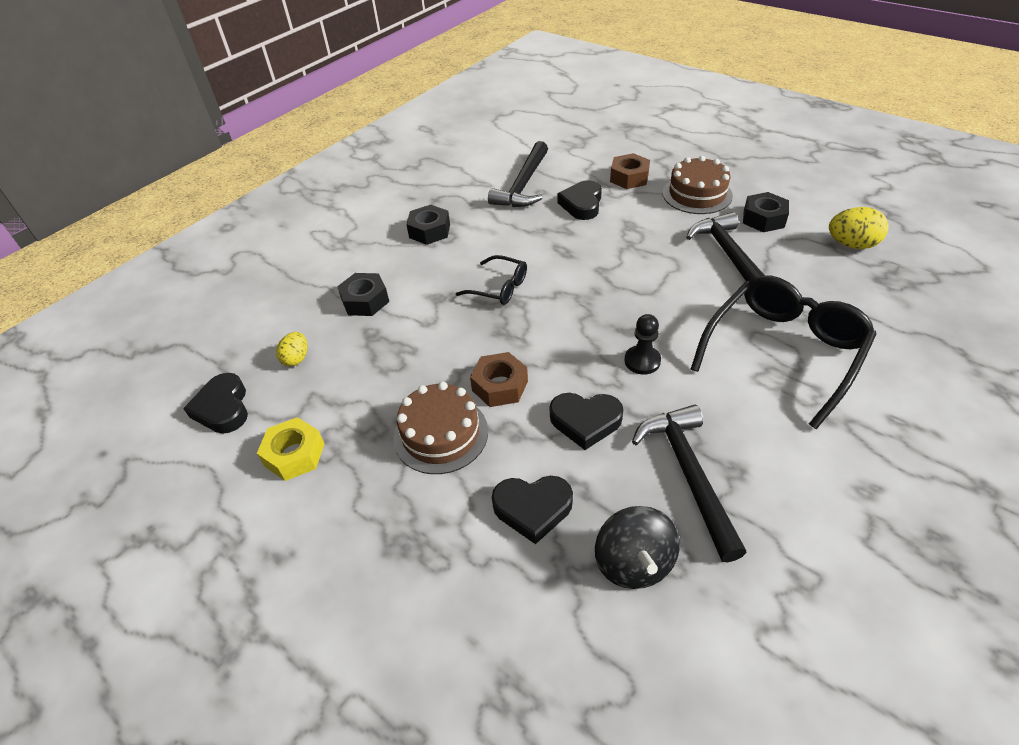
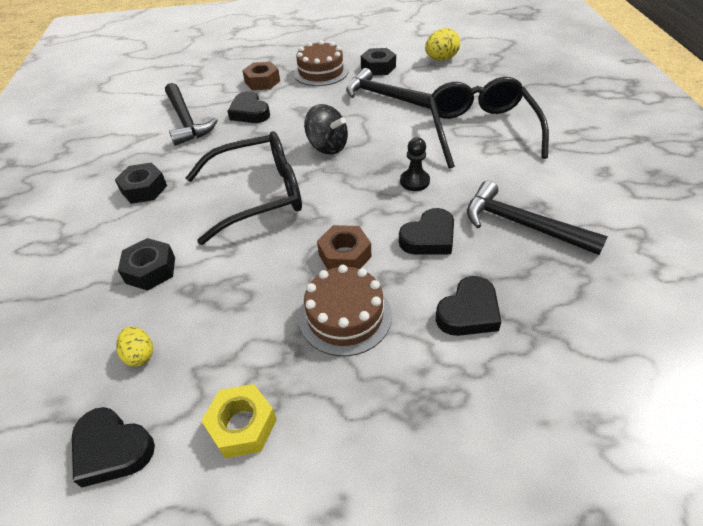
camera: 45 degrees left, 0 degrees up
(499, 288) = (258, 195): black glasses -> black glasses, size x1.97
(634, 563) = (561, 293): black spinning top -> black spinning top (327, 146)

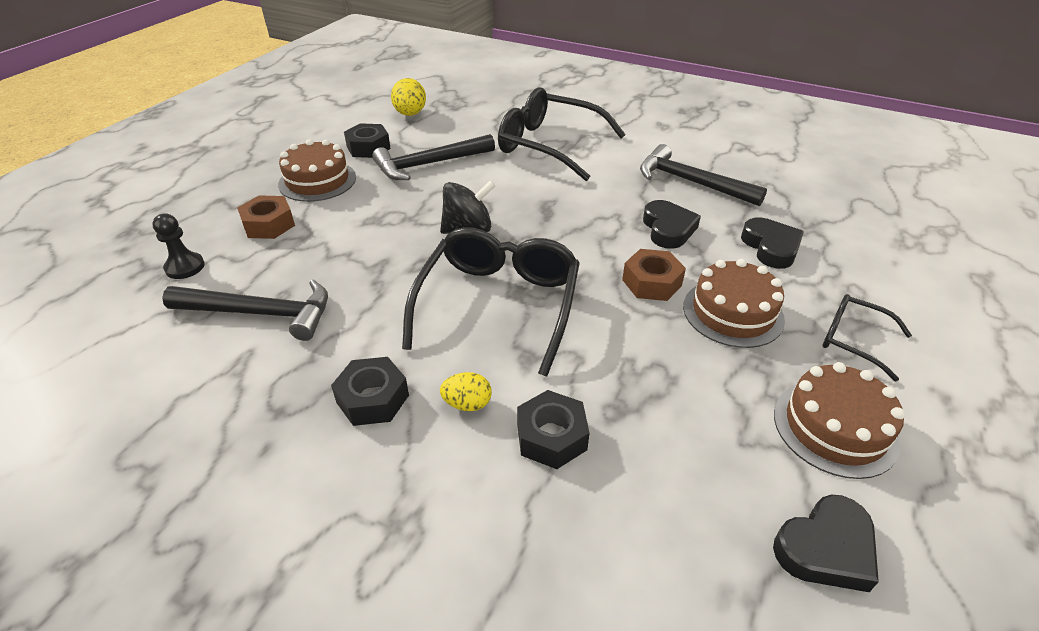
camera: 60 degrees left, 5 degrees down
(140, 355) = (694, 486): yellow egg -> yellow egg (467, 404)
(242, 425) = (835, 427): yellow nut -> brown cake
(249, 112) = (323, 256): black heart -> none
(371, 413) = (853, 340): none -> black glasses
(414, 181) = (584, 204): black pawn -> black pawn (185, 267)
(522, 224) = (691, 182): black hammer -> black hammer turned 60 degrees clockwise

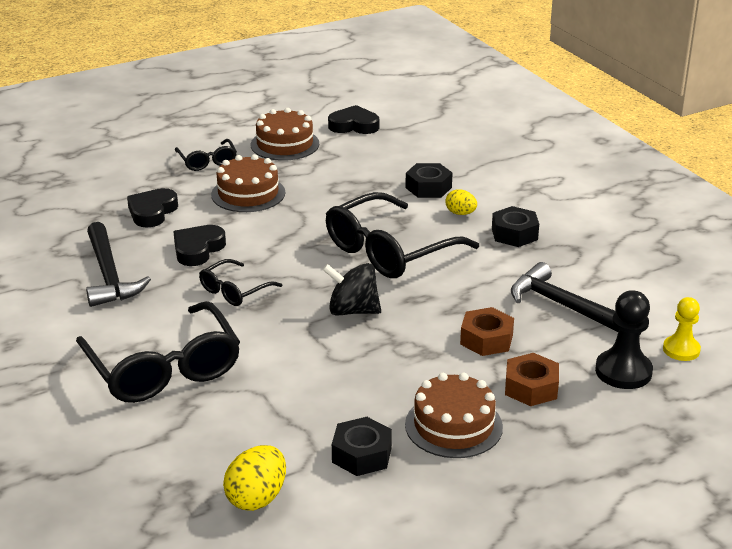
camera: 145 degrees left, 10 degrees down
(122, 312) = (681, 350): none -> yellow pawn
(185, 267) = (623, 371): black pawn -> black pawn, size x1.50
(429, 164) = (316, 397): black hammer -> none
(582, 207) = (234, 291): none -> black glasses
(651, 282) = (269, 224): brown nut -> brown nut (486, 339)

